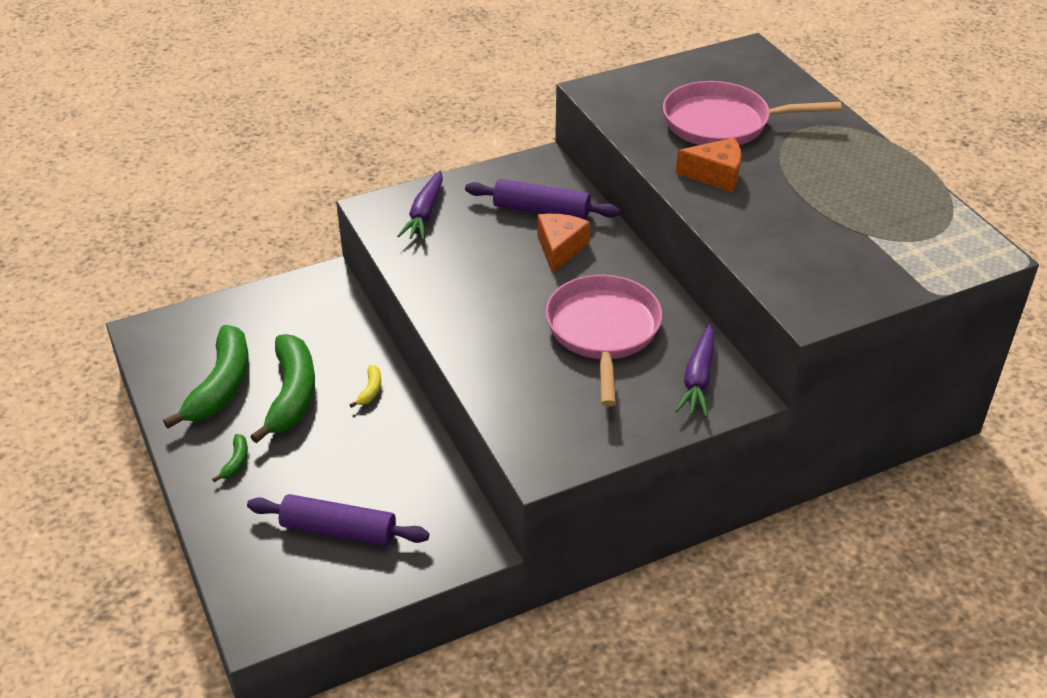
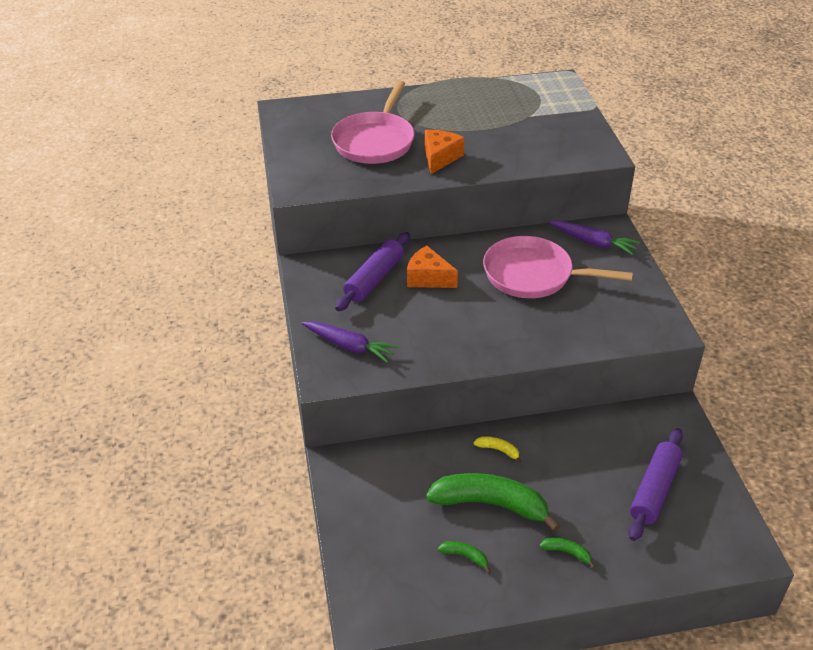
camera: 75 degrees left, 0 degrees up
(221, 386) = (465, 556): green banana -> green banana, size x0.41

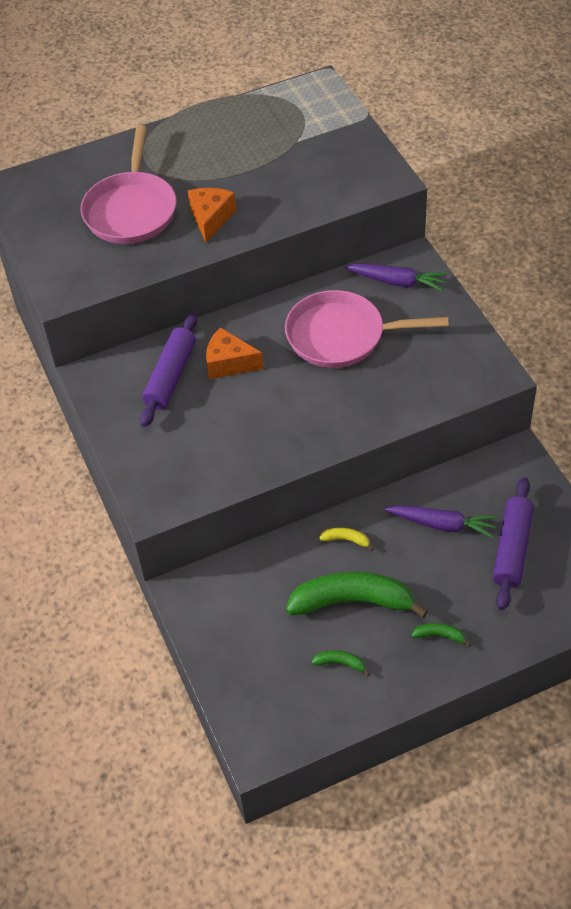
camera: 10 degrees left, 10 degrees up
(349, 346) = (167, 465): purple carrot -> purple carrot (442, 524)

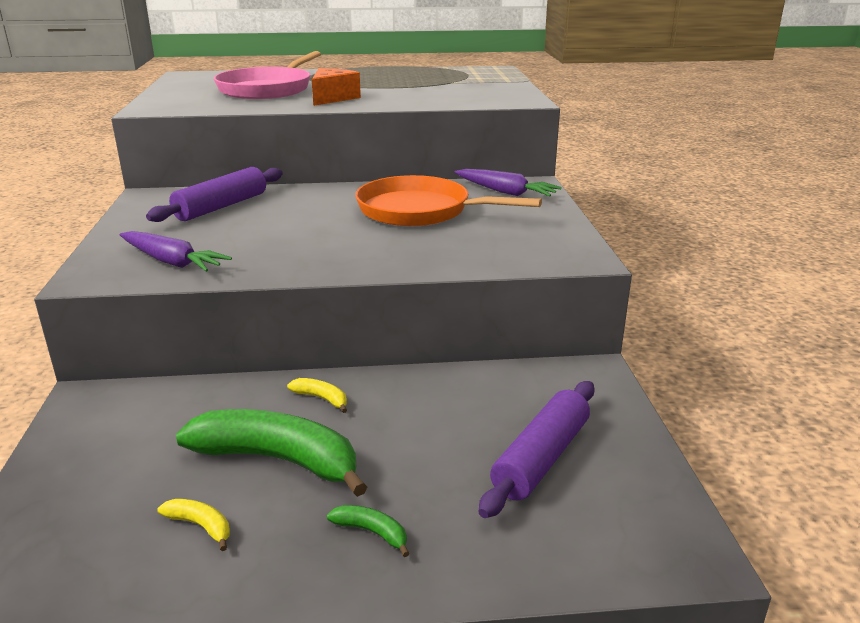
camera: 15 degrees right, 25 degrees down
(229, 363) = (287, 208): orange cheese -> none
(340, 663) = (201, 526): green banana -> yellow banana
(341, 336) = (420, 211): pink pan -> orange pan
(442, 524) = (456, 412): purple carrot -> purple carrot (172, 262)

